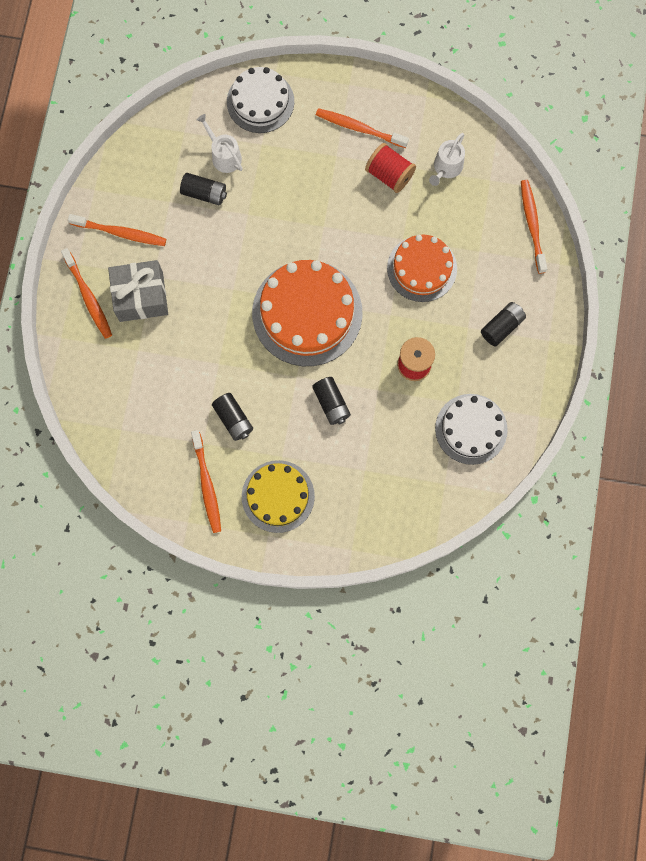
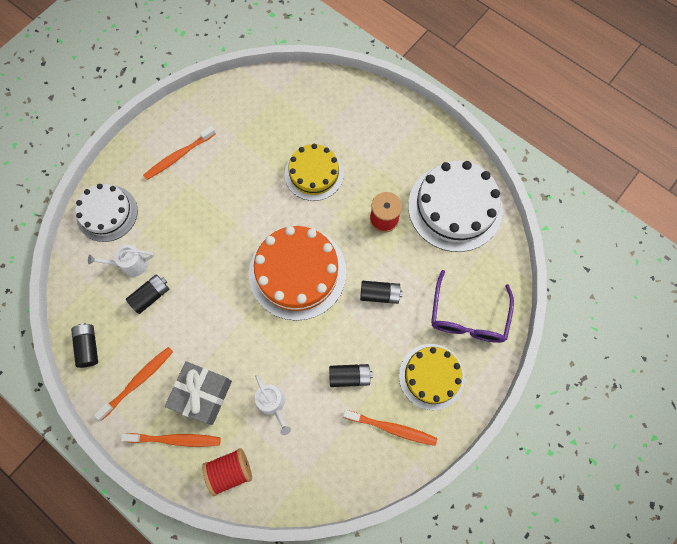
camera: 60 degrees left, 5 degrees down
(359, 501) = (468, 317): none -> purple glasses
(389, 175) = (228, 156): red spool -> red spool (230, 471)
(422, 268) = (314, 173): orange cake -> yellow cake
(446, 168) = (249, 116): white watering can -> white watering can (273, 403)
(471, 429) = (455, 207): white cake -> white cake, size x1.56
(501, 327) = (390, 145): black battery -> black battery (88, 347)
(532, 225) = (328, 86): orange toothbrush -> none

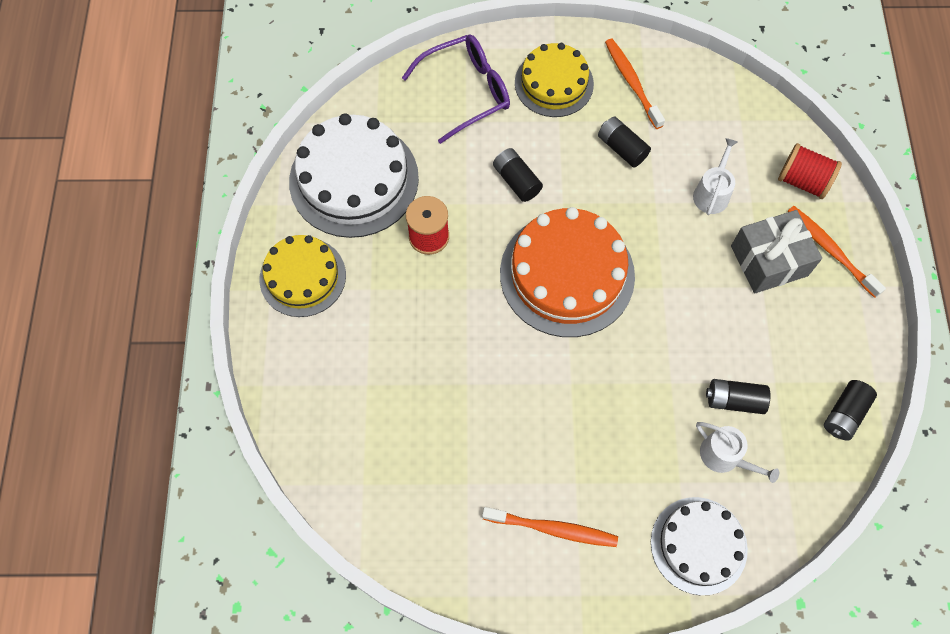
camera: 130 degrees left, 5 degrees down
(138, 381) = (822, 332): orange toothbrush -> none
(314, 173) = (437, 350): yellow cake -> yellow cake (302, 277)

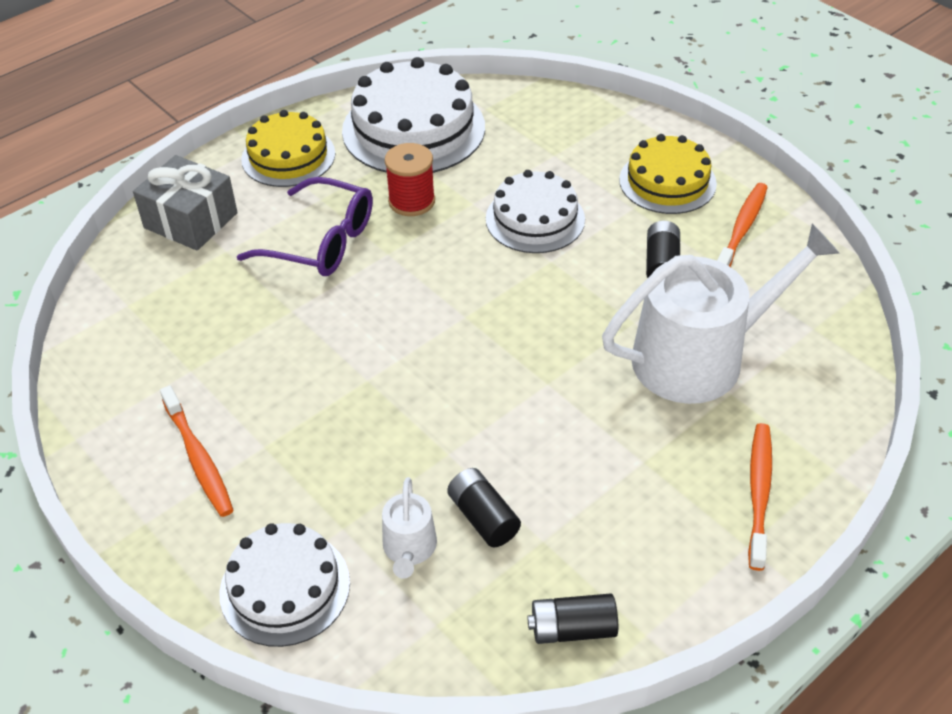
camera: 50 degrees right, 20 degrees down
(467, 91) = (584, 138): purple glasses -> purple glasses (322, 242)
(516, 181) = (535, 219): black battery -> white cake
(567, 274) = (479, 308): orange cake -> none
(712, 193) = (700, 357): white watering can -> white watering can, size x2.24
(769, 261) = (680, 448): grey gift -> grey gift (191, 220)
(803, 181) = (811, 419): red spool -> none

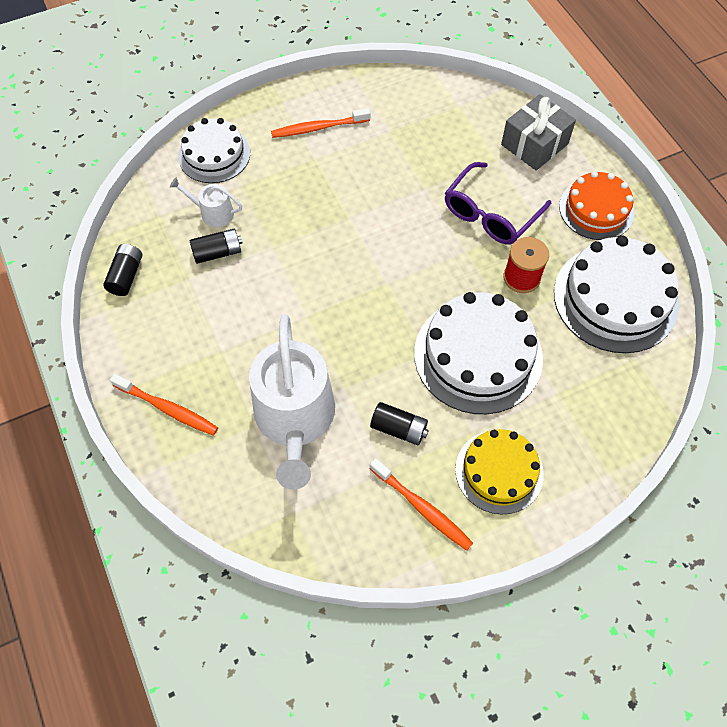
camera: 105 degrees right, 15 degrees up
(288, 156) = (596, 209): yellow cake -> orange cake
(535, 219) = (478, 355): white cake -> white cake, size x1.56

